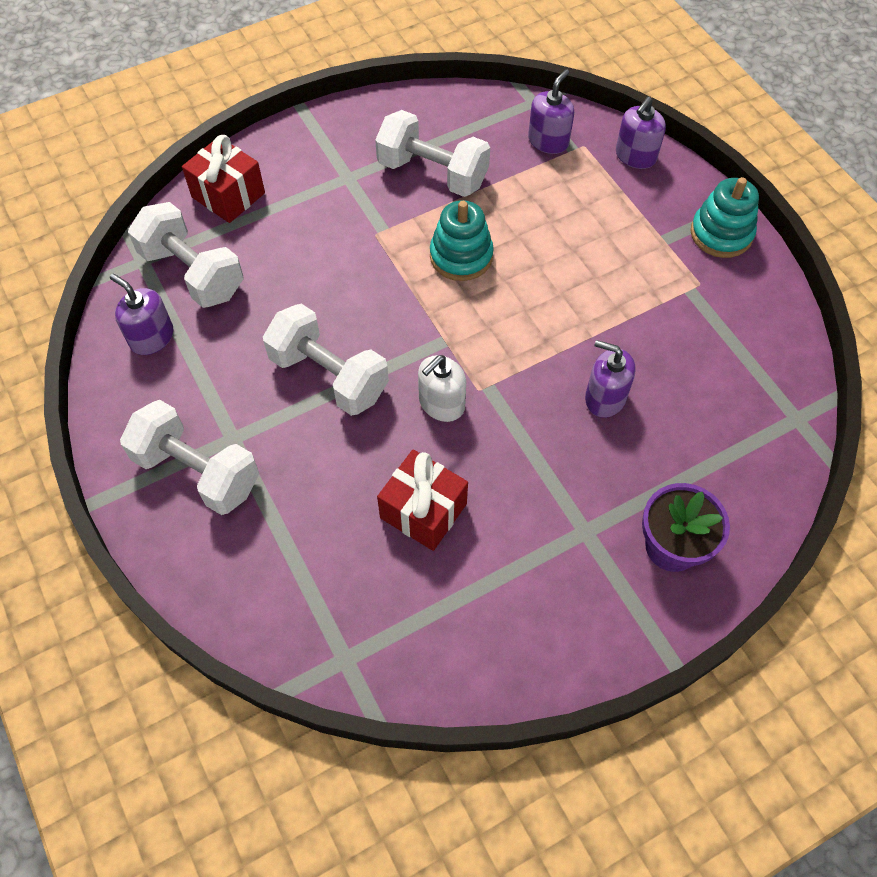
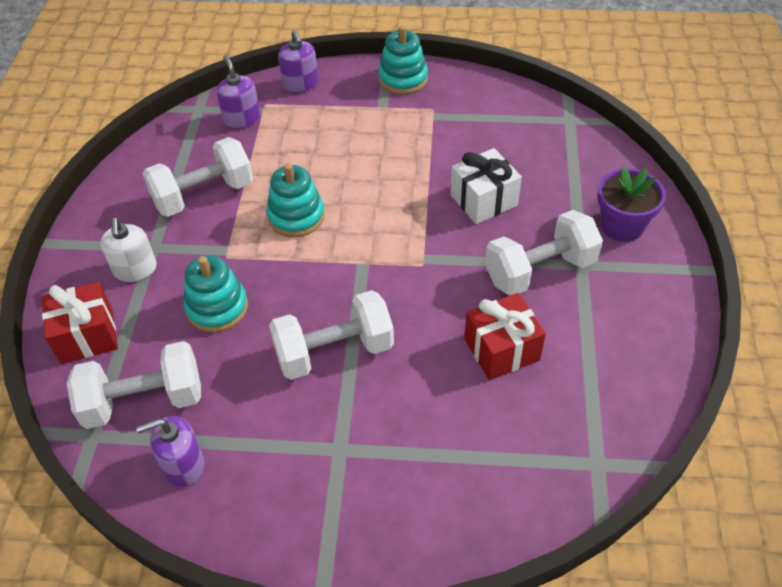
camera: 55 degrees left, 10 degrees down
(197, 472) = (353, 491): white dumbbell -> white dumbbell (540, 270)
(316, 262) = (217, 308): none -> turquoise stacking toy
(441, 403) = (417, 292): white soap dispenser -> white soap dispenser (135, 269)
(605, 398) = (484, 200): purple soap dispenser -> white gift

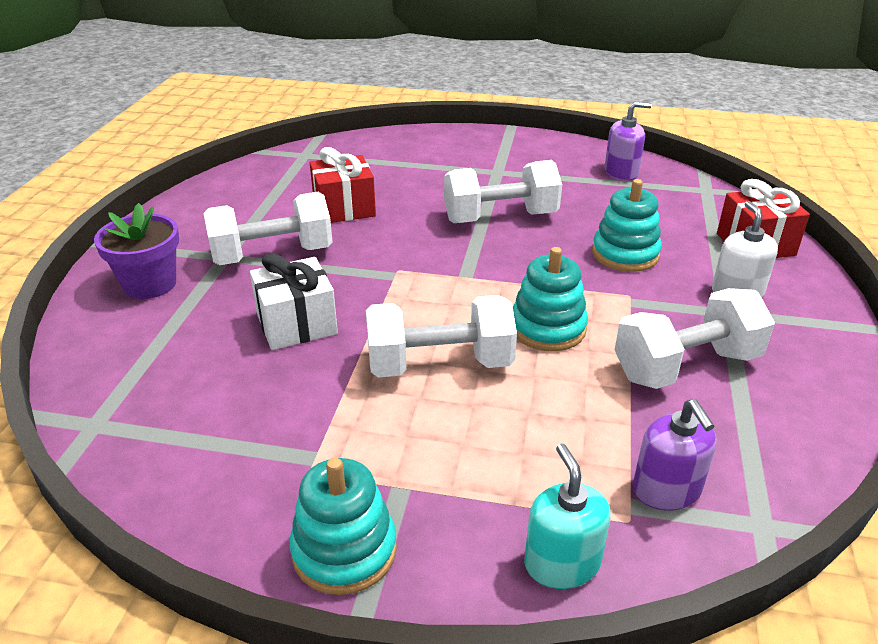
camera: 175 degrees left, 15 degrees down
(144, 401) = (671, 203): white dumbbell -> white dumbbell (439, 365)
(300, 84) = (562, 563): purple soap dispenser -> turquoise soap dispenser

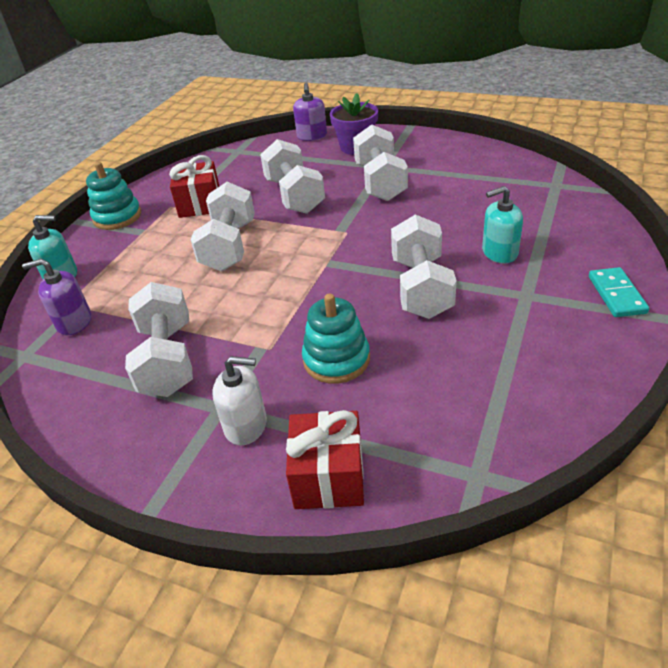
camera: 105 degrees right, 5 degrees up
(297, 324) = (294, 196): white gift -> white dumbbell
(344, 208) = (448, 207): red gift -> red gift (200, 204)
(433, 182) = (499, 252): none -> turquoise soap dispenser
(487, 139) = (616, 294): none -> turquoise domino
(547, 328) = (245, 296): turquoise stacking toy -> none
(621, 172) = (529, 397): purple soap dispenser -> purple soap dispenser (312, 136)

